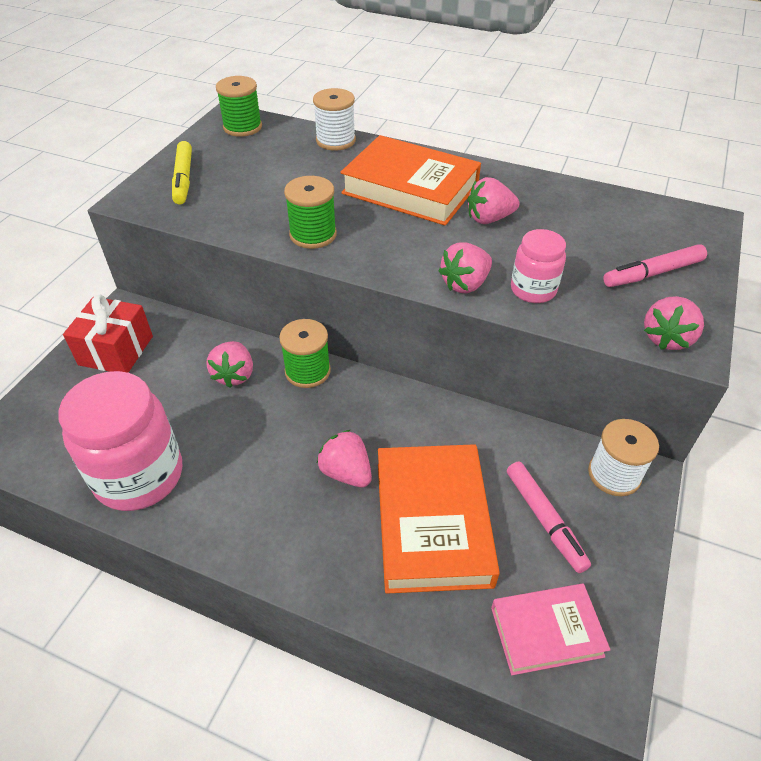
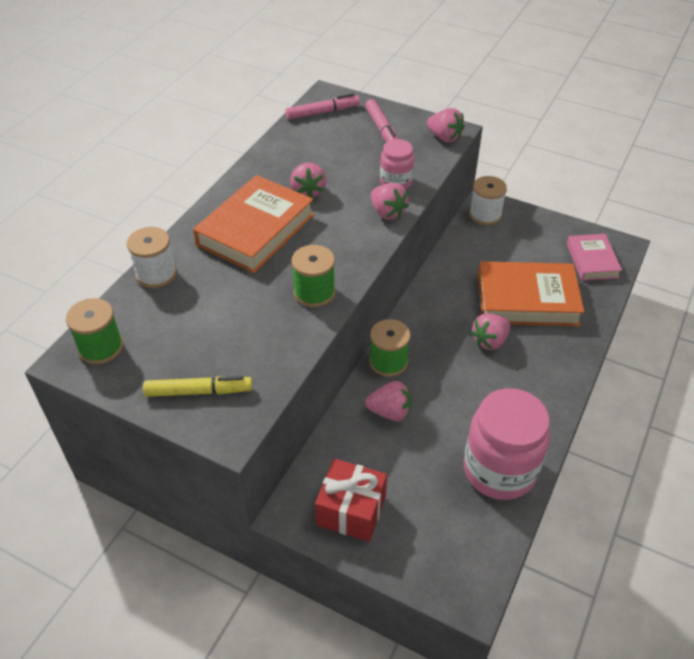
camera: 85 degrees left, 0 degrees up
(544, 520) = (520, 250): pink marker -> pink marker (323, 112)

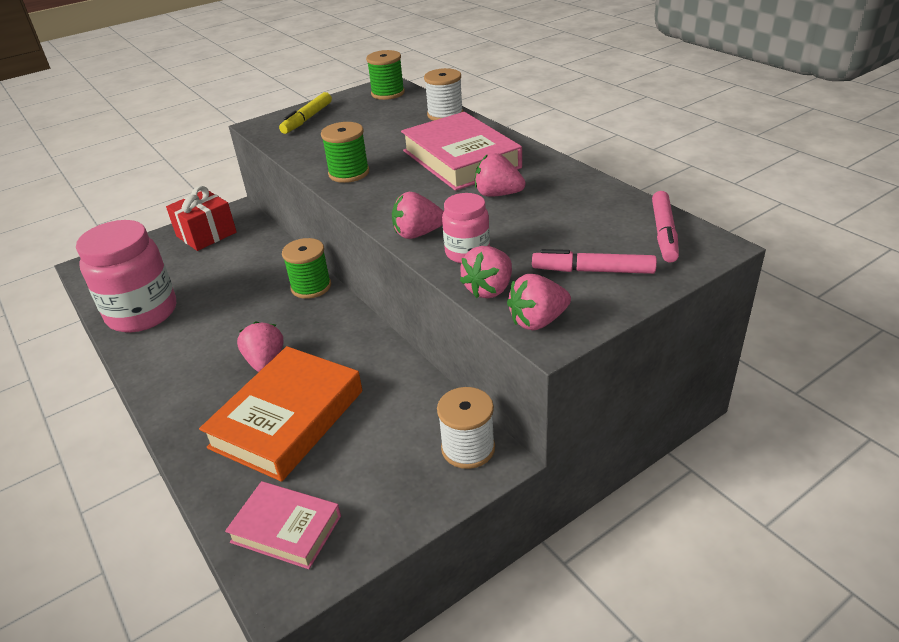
camera: 120 degrees right, 10 degrees down
(255, 230) = (461, 159): orange book -> pink book
(390, 412) = (261, 273): pink strawberry -> pink strawberry (489, 289)

